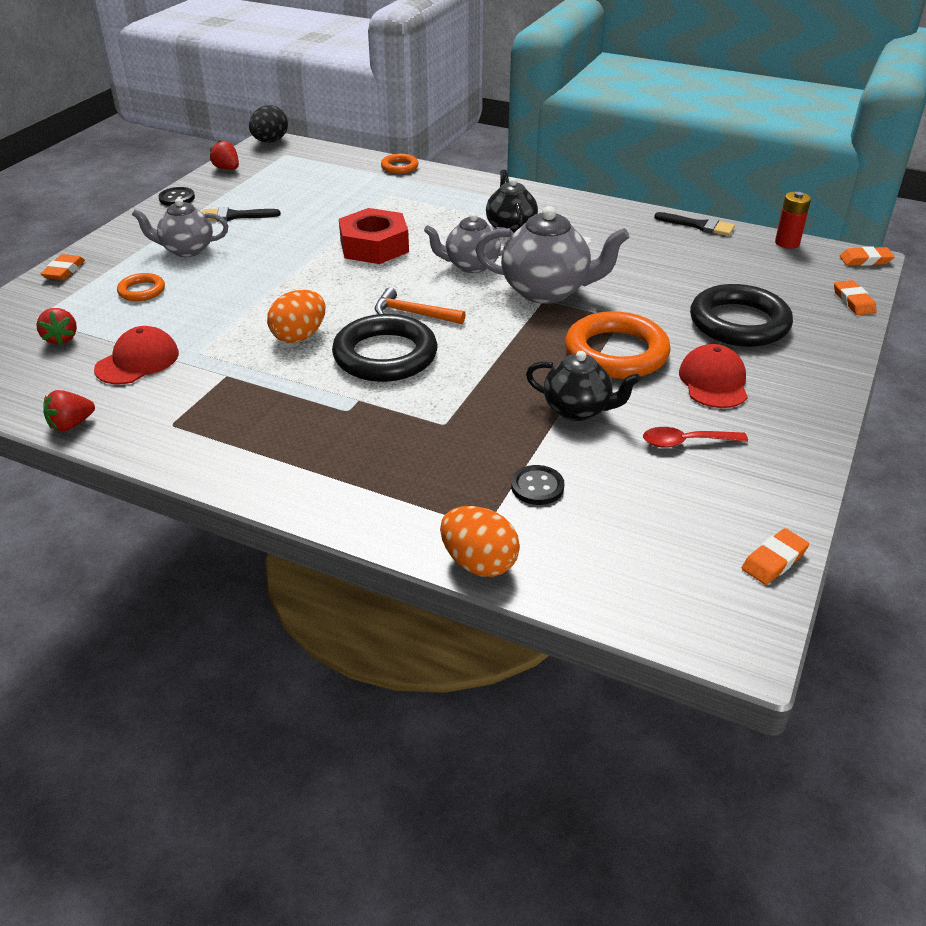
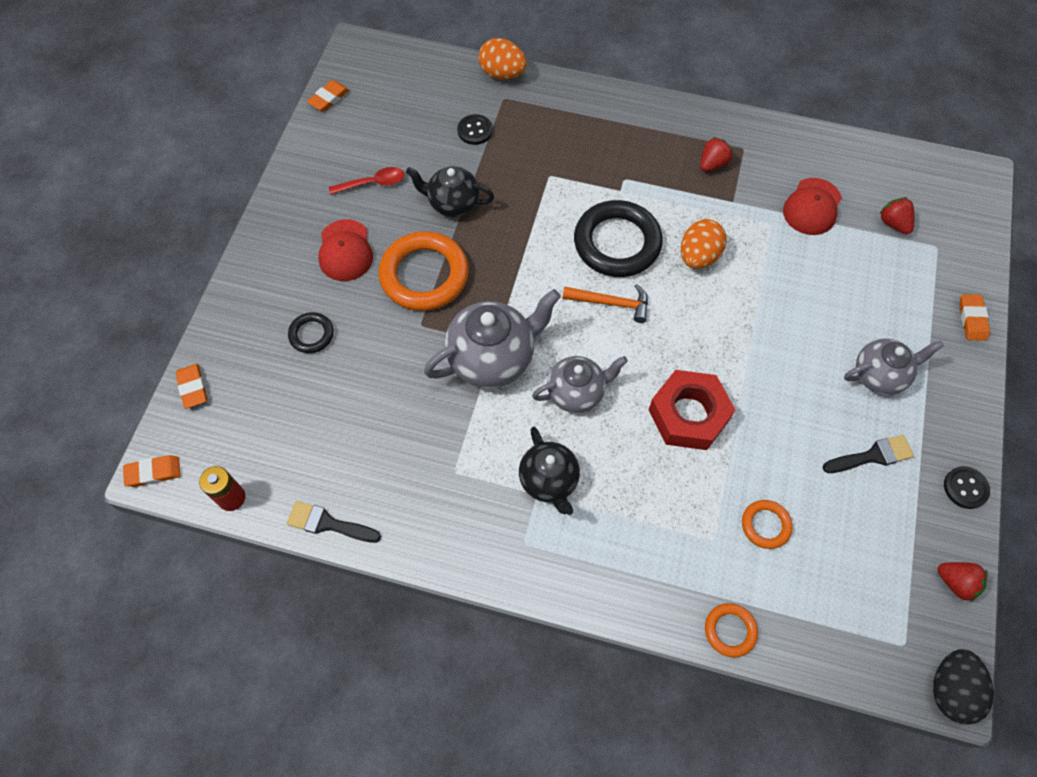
camera: 170 degrees right, 25 degrees up
(71, 425) = (812, 138): red strawberry -> red strawberry (712, 164)
(142, 291) = (875, 299): orange ring -> orange ring (765, 525)
(547, 291) = (493, 358): grey teapot -> grey teapot turned 150 degrees clockwise
(739, 323) = (311, 334): black ring -> black ring, size x0.49

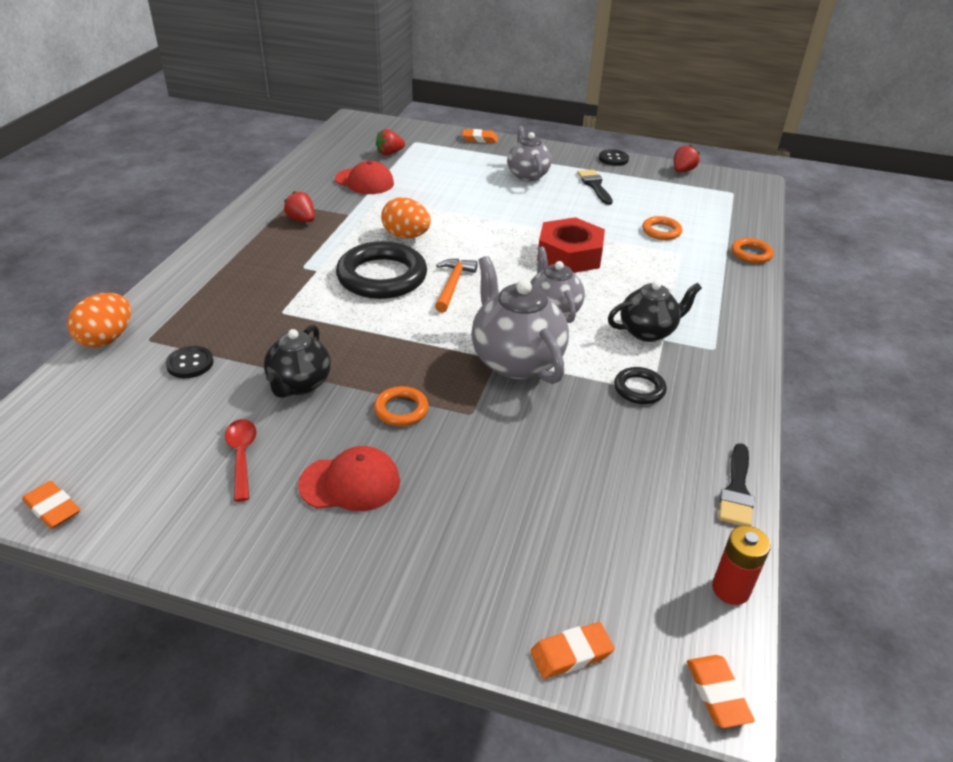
camera: 90 degrees left, 25 degrees down
(311, 334) = (481, 514): black ring -> black ring (639, 389)
(424, 275) = (401, 409): orange ring -> orange ring, size x0.49
(950, 690) = (755, 182): black egg -> none

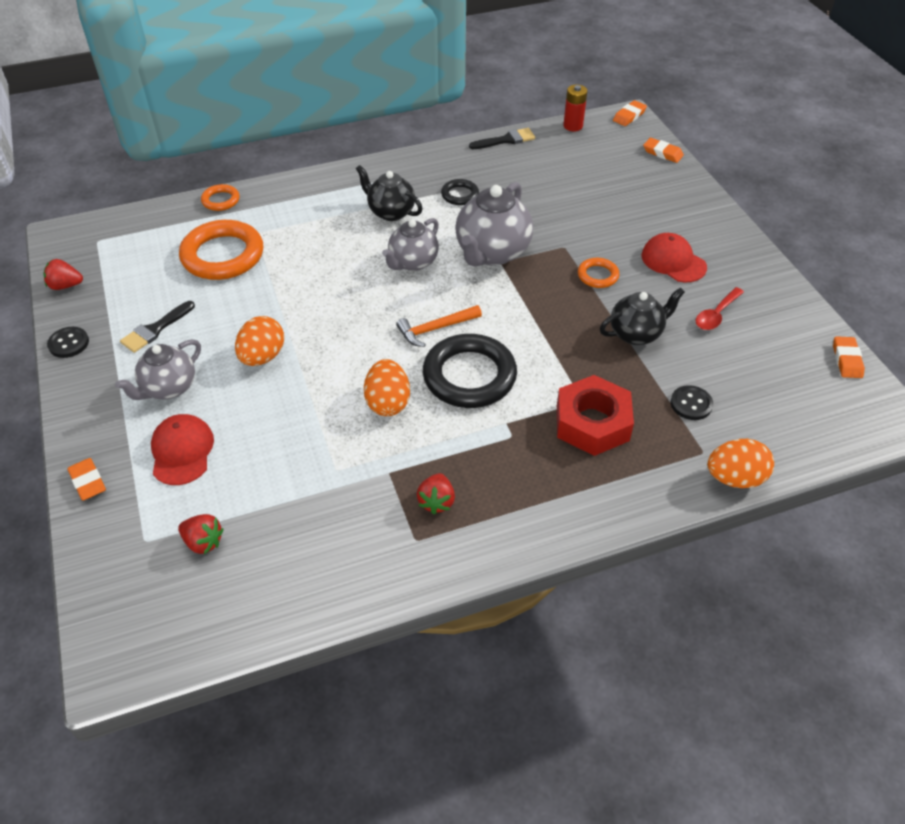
camera: 125 degrees left, 10 degrees up
(364, 181) = (302, 512): red cap -> red cap (182, 451)
(516, 210) = (262, 357): none -> orange egg
(569, 255) = (318, 288): red nut -> red nut (592, 423)
(661, 231) = (223, 255): orange ring -> orange ring, size x2.04

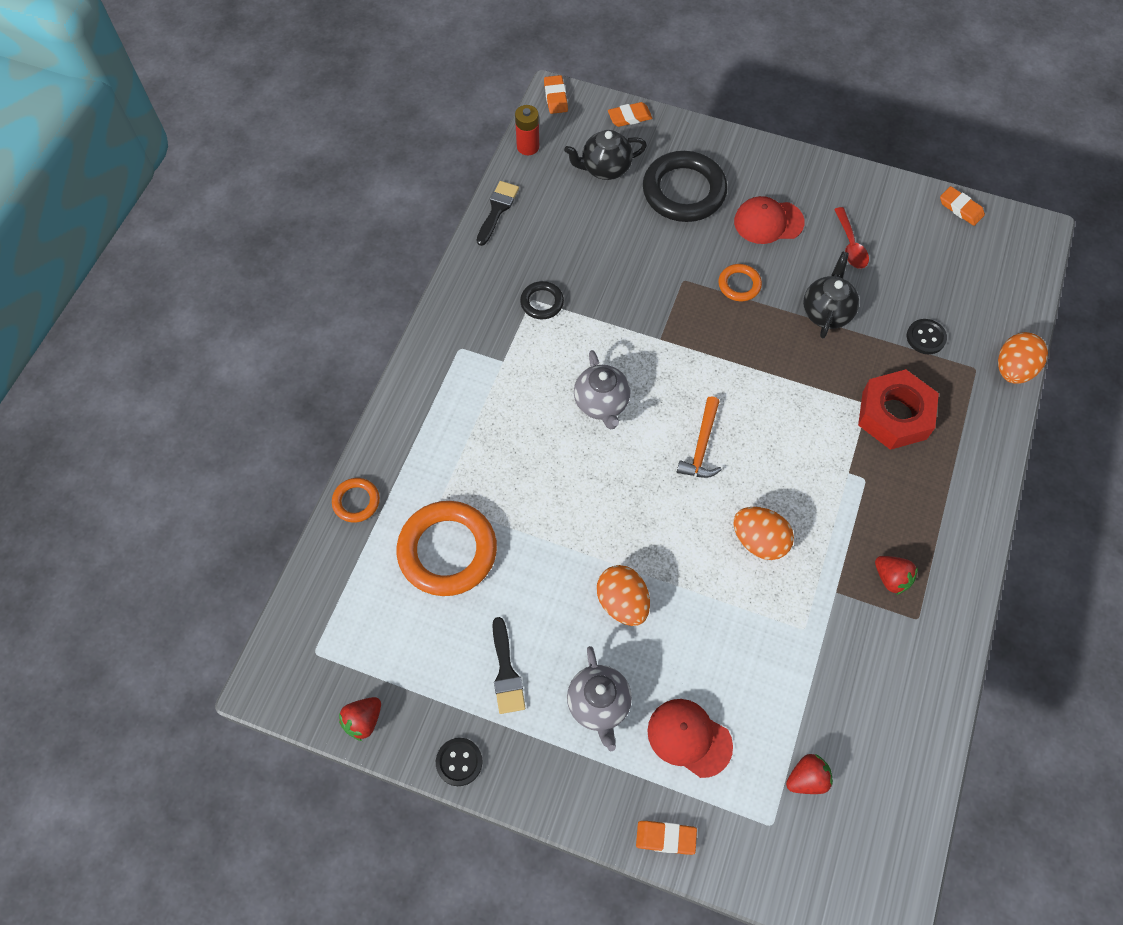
camera: 50 degrees left, 15 degrees up
(390, 212) = (514, 372): black teapot -> black teapot (605, 169)
(469, 376) = (777, 461): black ring -> black ring (684, 191)
(492, 253) = (644, 336): grey teapot -> none

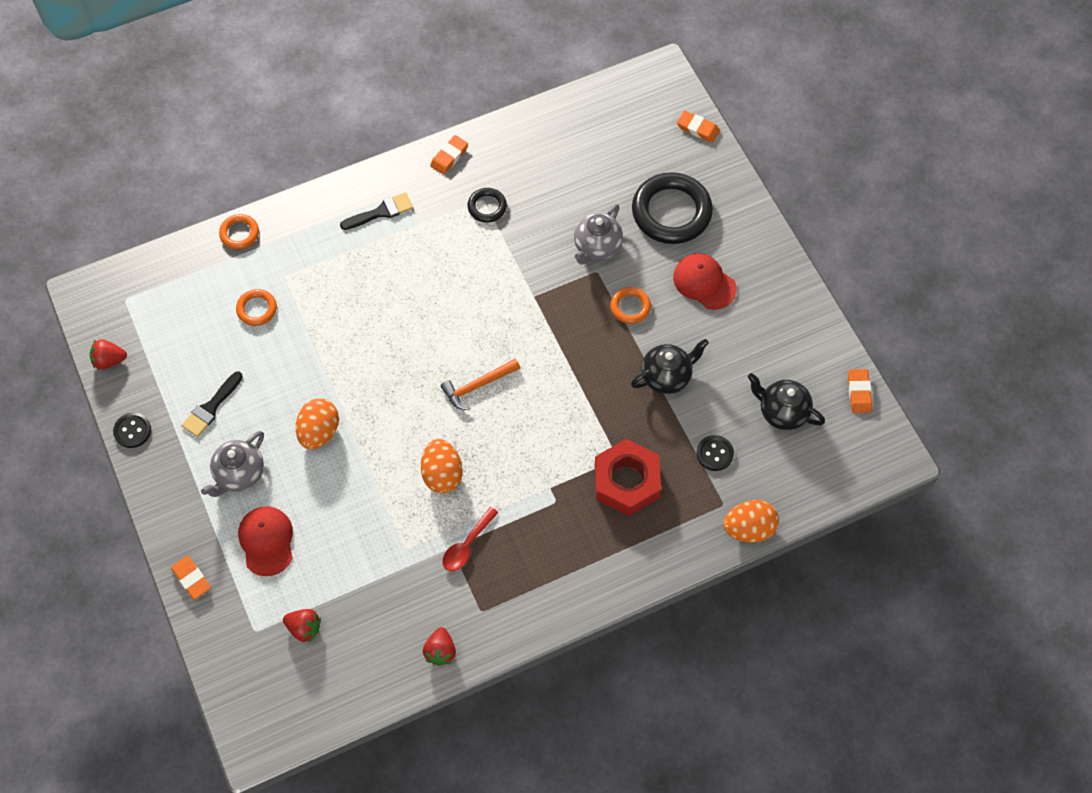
camera: 45 degrees right, 0 degrees up
(447, 551) = (257, 309): orange ring -> orange ring, size x0.49
(497, 210) = (530, 120): black brush -> black brush (381, 212)
(528, 147) = (602, 93): red battery -> none
(555, 97) = (663, 72): orange eraser -> orange eraser (449, 156)
(601, 404) = (447, 304): grey teapot -> grey teapot (596, 247)
(605, 169) = (636, 151): black teapot -> black teapot (782, 412)
(850, 245) = (742, 348): red spoon -> red spoon (467, 545)
(891, 578) = (495, 573): red strawberry -> red strawberry (440, 651)

